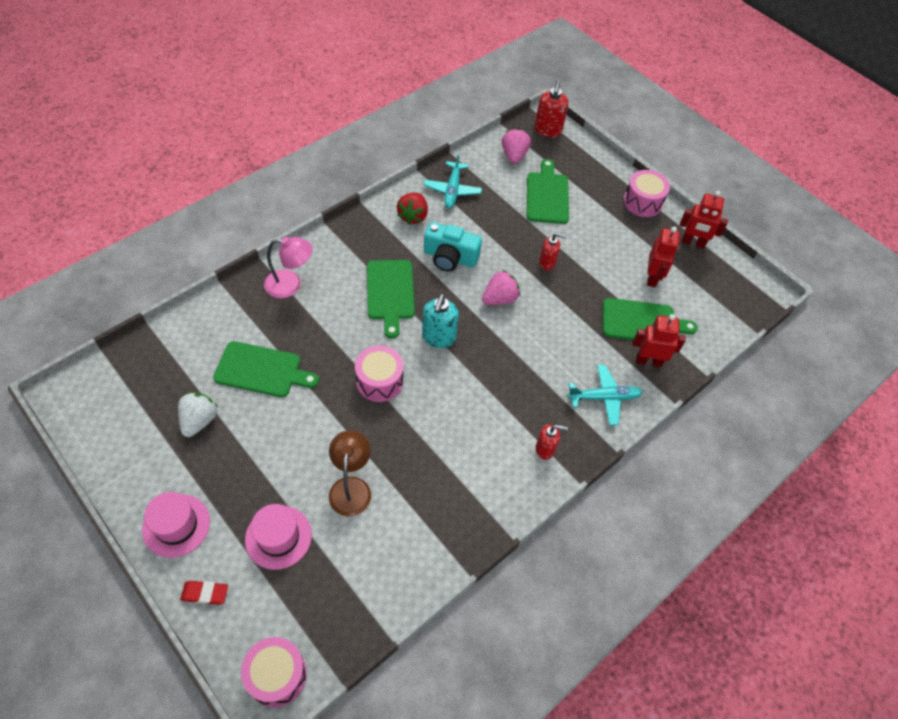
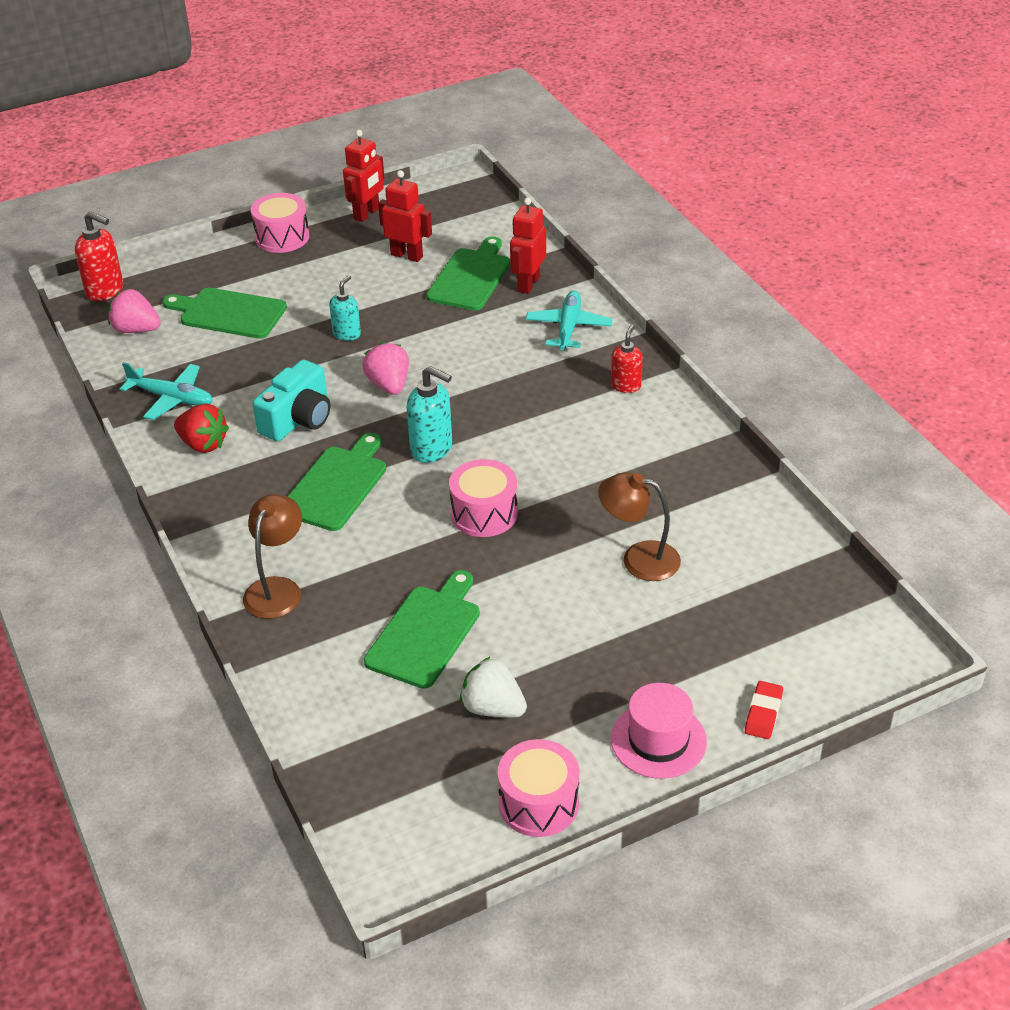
camera: 70 degrees left, 15 degrees down
(277, 675) = (877, 650): pink drum -> pink drum (538, 803)
(278, 537) = (696, 635): pink hat -> none
(290, 284) = (277, 589): pink lamp -> brown lamp
(390, 293) = (337, 485): green cutting board -> green cutting board turned 75 degrees counterclockwise
(547, 263) = (347, 334): red soap dispenser -> turquoise soap dispenser

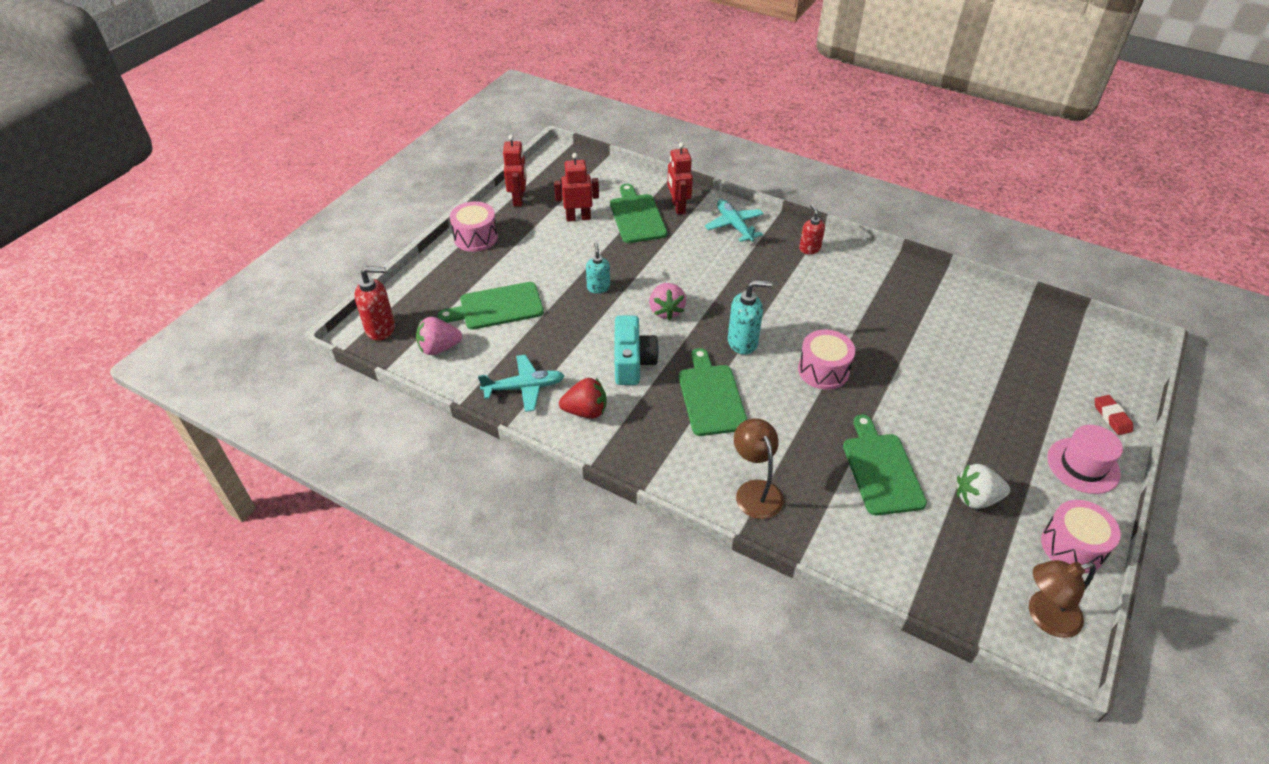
camera: 35 degrees left, 5 degrees up
(389, 385) = (666, 311): pink strawberry -> pink strawberry turned 135 degrees counterclockwise
(639, 559) = (941, 355): brown lamp -> brown lamp (1044, 617)

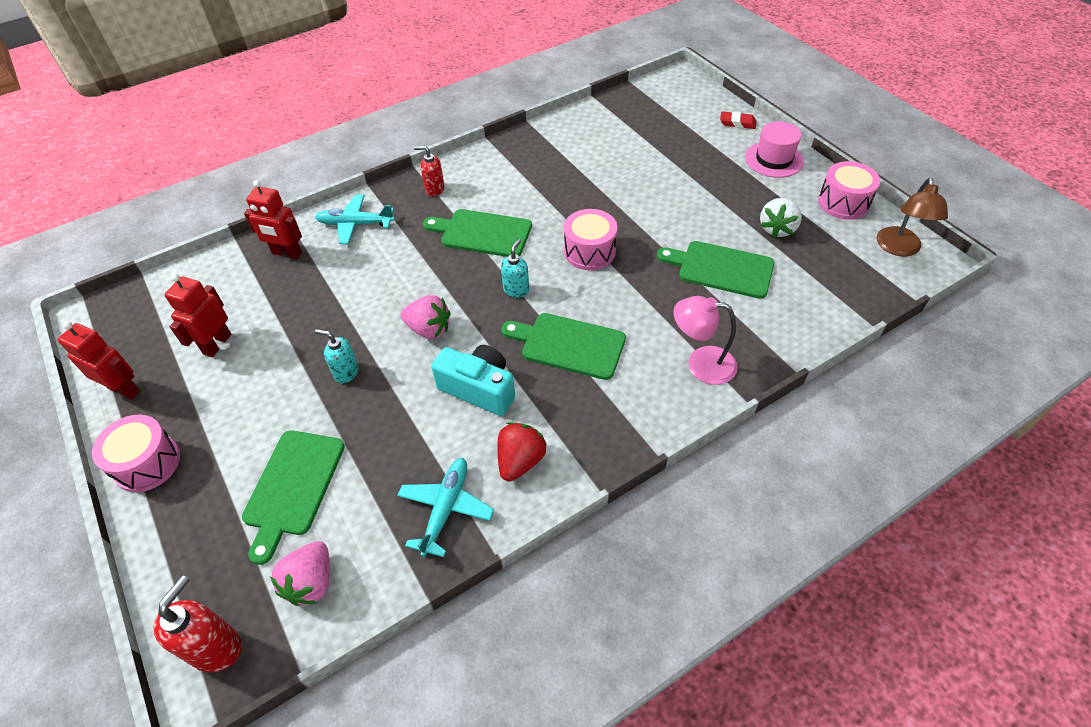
camera: 60 degrees left, 5 degrees up
(637, 216) = (267, 292): green cutting board -> green cutting board (482, 233)
(743, 342) = (516, 290): turquoise soap dispenser -> turquoise soap dispenser, size x0.65
(755, 491) = (701, 364): brown lamp -> pink lamp

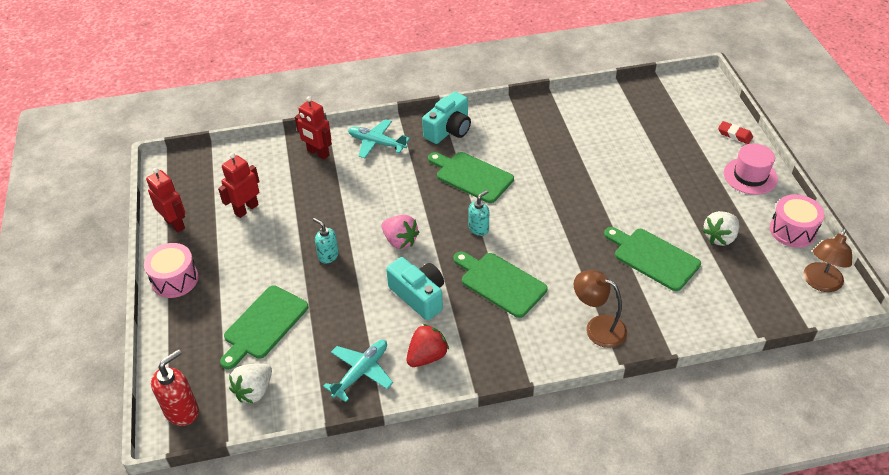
camera: 20 degrees right, 5 degrees down
(311, 582) = (254, 391): pink strawberry -> white strawberry
(434, 189) = (449, 130): red soap dispenser -> turquoise camera
(589, 251) = (551, 214): pink drum -> none
(701, 364) = (598, 327): pink lamp -> brown lamp

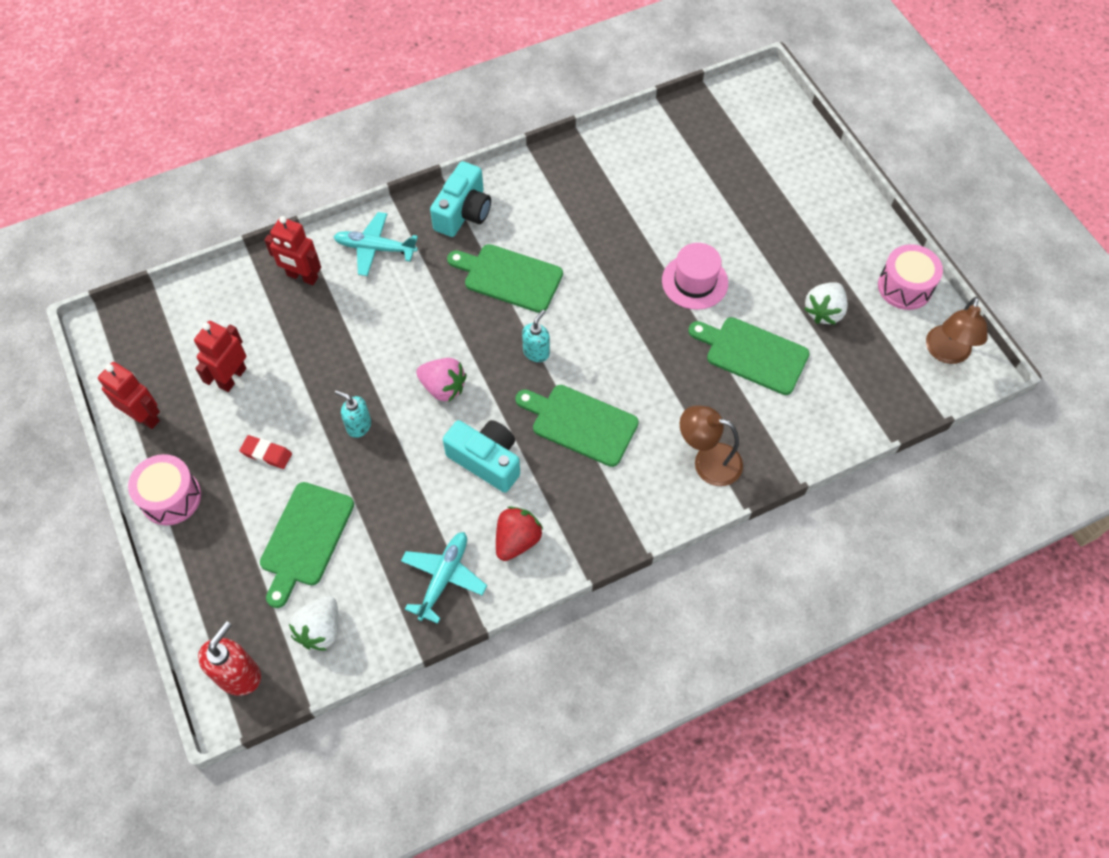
camera: 15 degrees left, 15 degrees up
(734, 135) = (816, 161): red eraser -> red eraser (266, 454)
(750, 176) = (844, 218): pink hat -> pink hat (694, 282)

